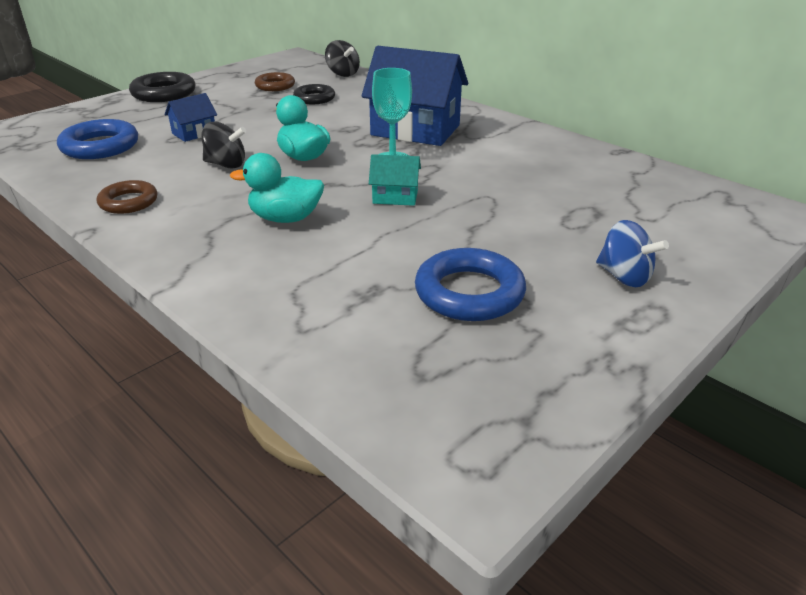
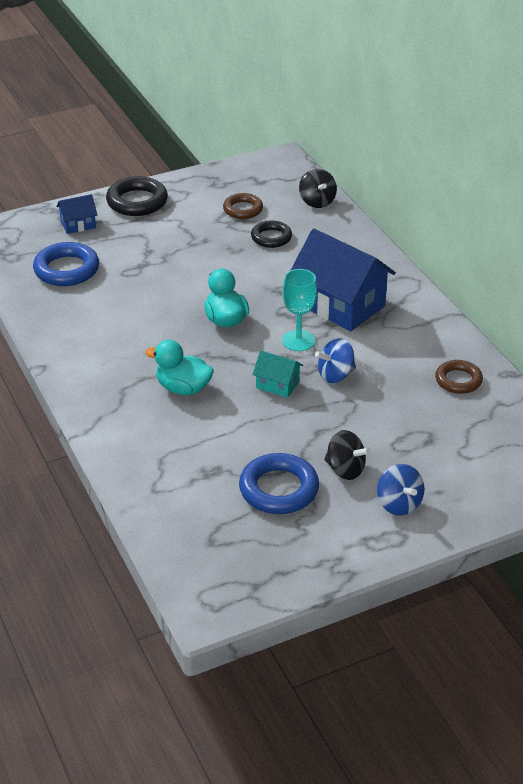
camera: 20 degrees right, 5 degrees up
(128, 202) = (74, 343): brown ring -> brown ring (458, 380)
(194, 133) = (147, 268): blue house -> blue house (78, 225)
(226, 164) = (160, 316): black spinning top -> black spinning top (345, 469)
(452, 179) = (335, 375): none -> blue spinning top

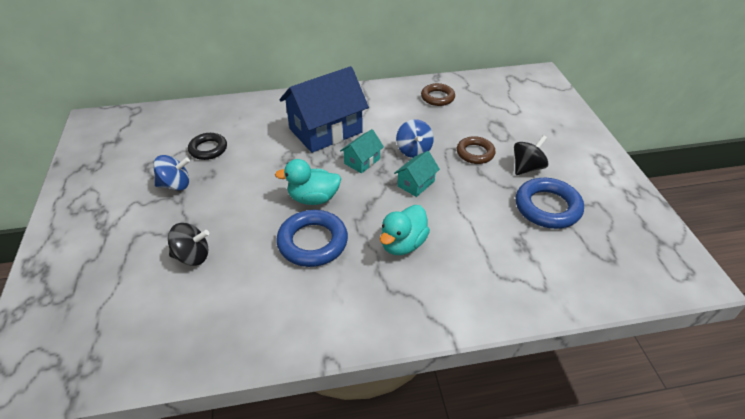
camera: 75 degrees left, 5 degrees up
(66, 269) = (155, 310): blue ring -> blue ring (312, 242)
(78, 225) = (74, 287): blue house -> none
(137, 202) = (73, 229): black ring -> none
(243, 209) = (151, 158): brown ring -> brown ring (475, 153)
(298, 340) = (362, 161): turquoise goblet -> turquoise house
(317, 202) = (176, 115): black spinning top -> black spinning top (192, 256)
(399, 504) = (566, 150): blue spinning top -> blue spinning top (175, 185)

